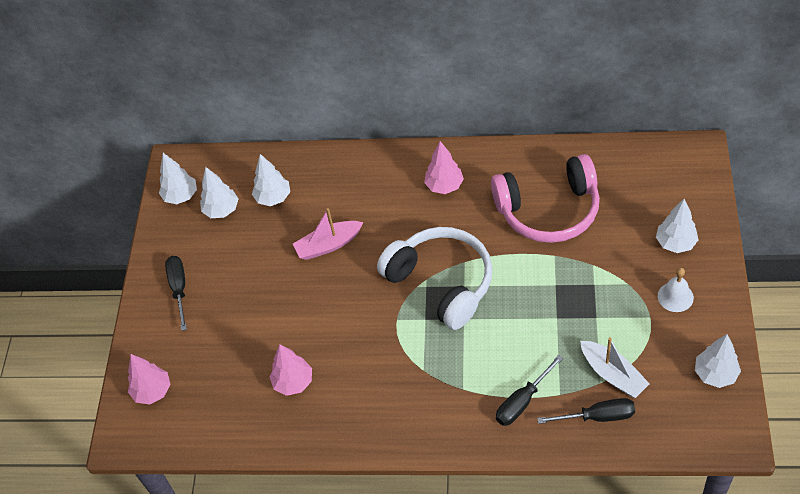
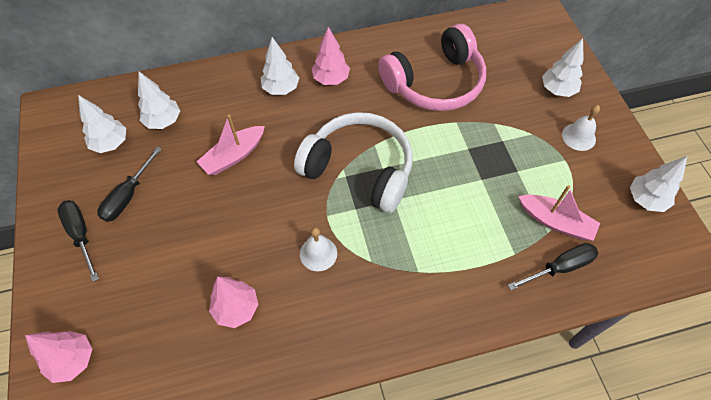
camera: 25 degrees left, 5 degrees up
(181, 196) = (62, 138): white tree -> white tree (281, 89)
(378, 352) = (318, 253): none -> white bell
(522, 401) = (482, 270): black screwdriver -> black screwdriver (128, 196)
(613, 374) = (555, 222): white boat -> pink boat

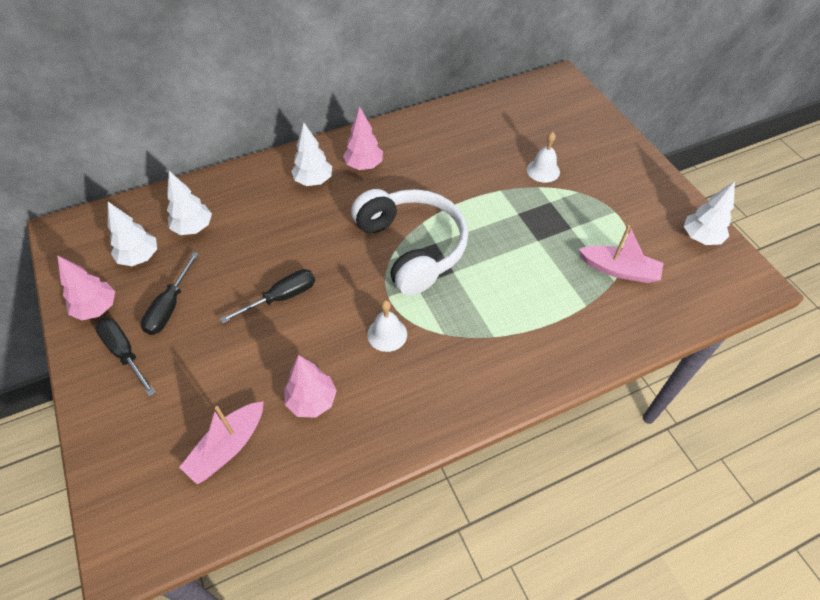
camera: 10 degrees left, 5 degrees down
(73, 360) = (141, 481): pink tree -> pink tree (97, 308)
(233, 156) = (277, 252): pink boat -> pink boat (227, 447)
(359, 169) = (412, 247): white headphones -> white headphones turned 45 degrees clockwise
(435, 83) = (471, 156): pink headphones -> none
(557, 90) = (593, 148): white tree -> none
(560, 267) = (633, 311): black screwdriver -> black screwdriver (281, 297)
(578, 137) = (623, 189): white bell -> white bell (543, 170)

